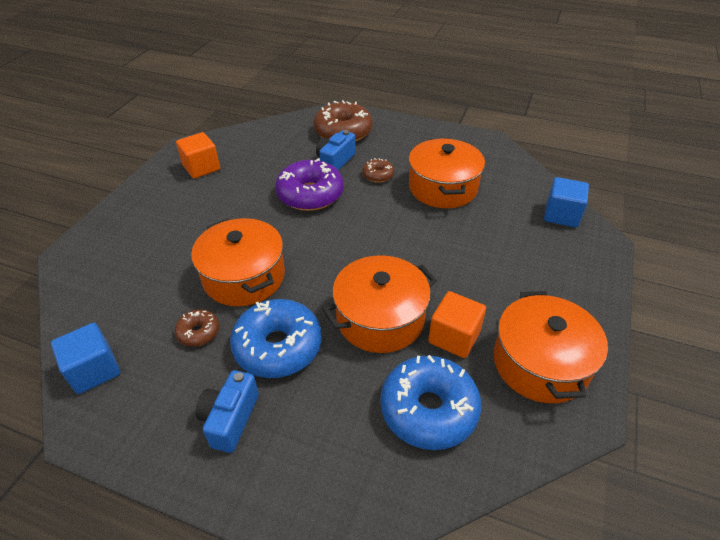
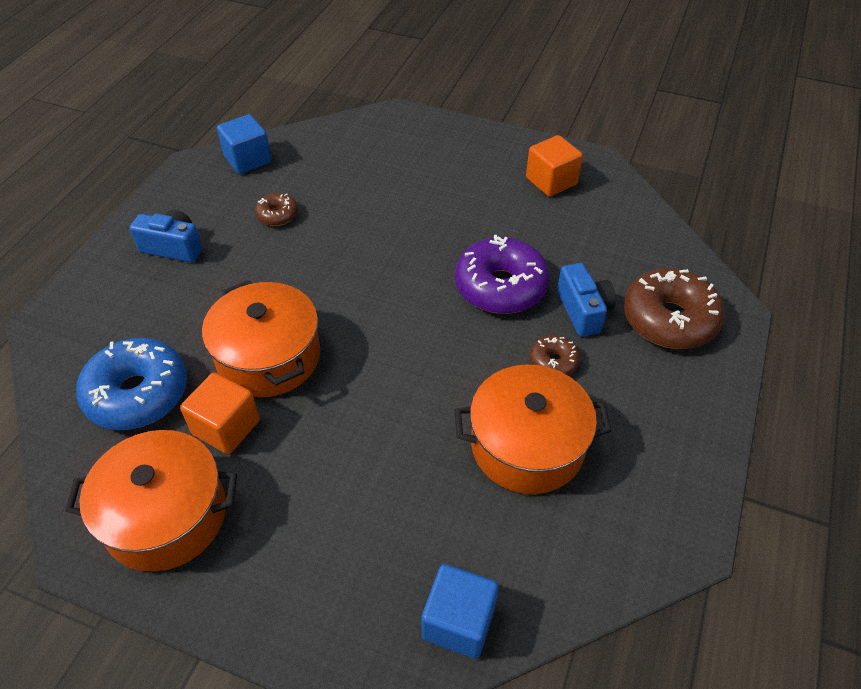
camera: 90 degrees right, 5 degrees up
(244, 277) = (350, 239): orange pot -> none
(278, 346) = (247, 273): blue donut -> none
(335, 161) = (583, 311): blue camera -> blue camera turned 45 degrees clockwise

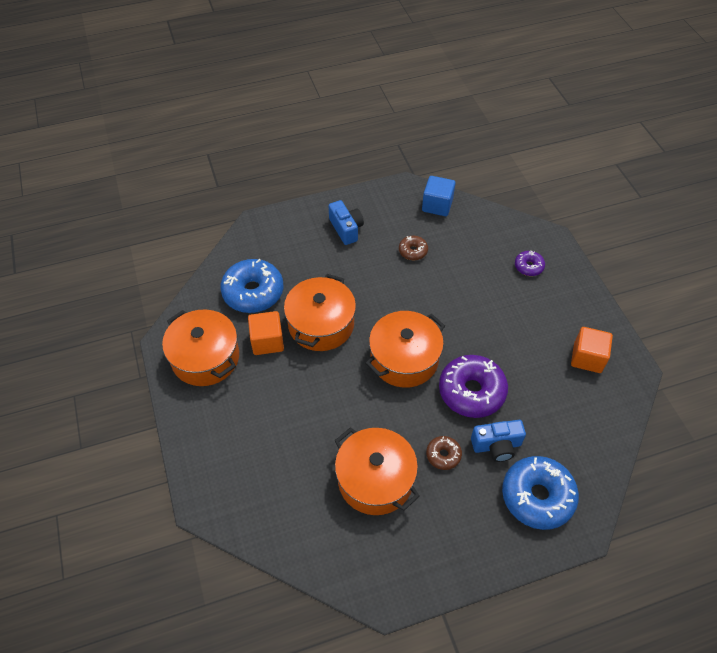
camera: 50 degrees right, 5 degrees up
(401, 313) = (404, 359): none -> orange pot
(406, 149) = (528, 266): none -> purple donut
(458, 622) = (251, 517): blue cube -> none
(583, 311) = (496, 446): blue camera -> blue camera turned 45 degrees clockwise
(669, 319) = (537, 496): brown donut -> blue donut

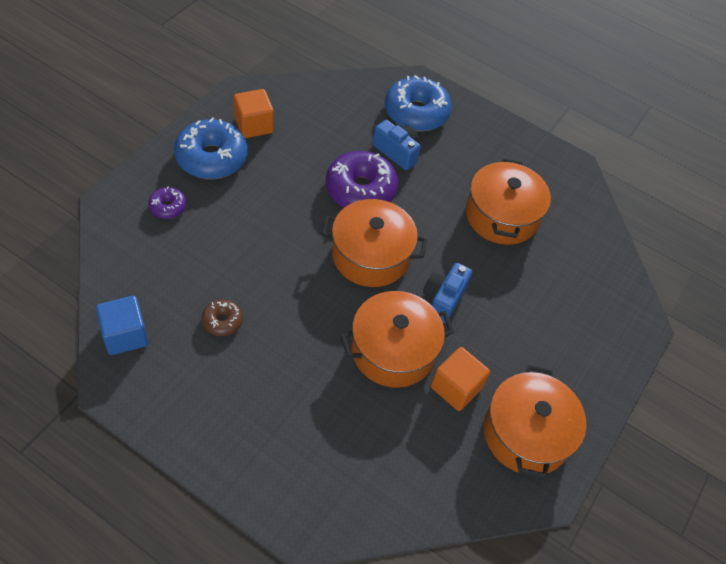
camera: 135 degrees left, 0 degrees up
(253, 292) = (410, 450): blue donut -> blue donut (211, 158)
(346, 229) = (237, 412): blue camera -> blue camera (443, 299)
(443, 455) = (438, 182): brown donut -> none

